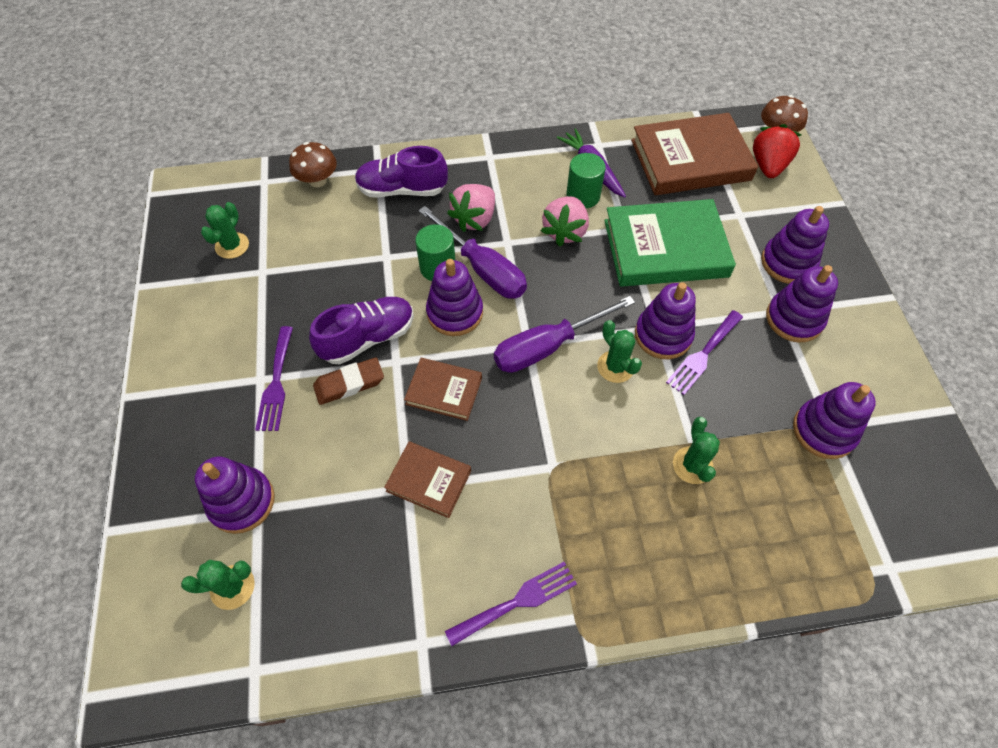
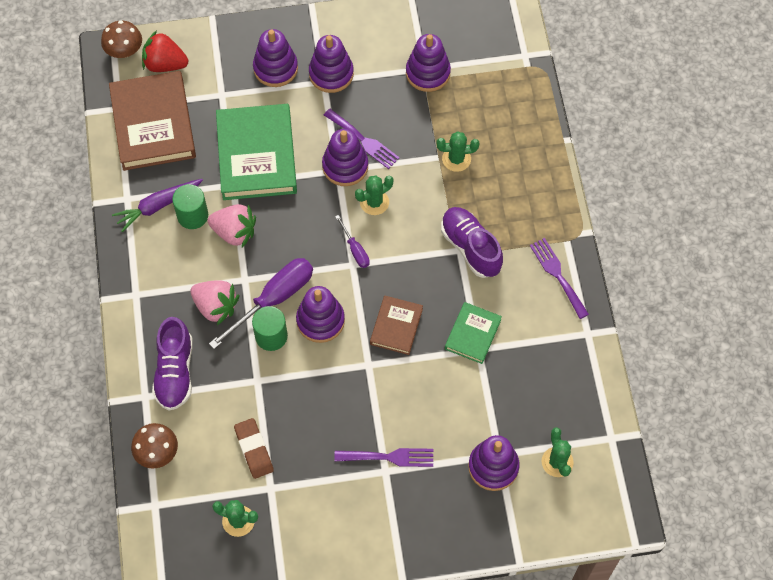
camera: 90 degrees left, 5 degrees up
(349, 383) = (389, 399): brown eraser -> brown eraser (254, 449)
(368, 338) = (345, 388): purple shoe -> purple shoe (470, 247)
(429, 481) = (472, 334): brown book -> green book
(548, 347) = (355, 250): purple screwdriver -> purple screwdriver, size x0.50

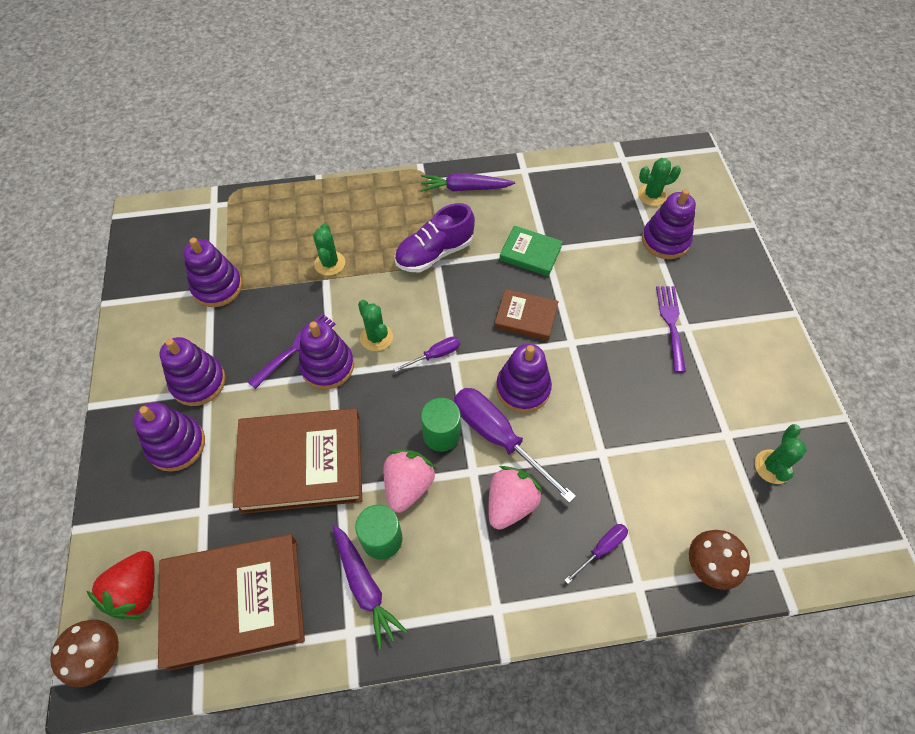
camera: 90 degrees left, 5 degrees down
(175, 372) = (601, 549): purple shoe -> purple screwdriver
(254, 449) = (686, 453): brown eraser -> none
(257, 155) = (301, 463): green book -> brown book
(271, 336) = (545, 439): green cylinder -> green cylinder (441, 434)
(557, 275) = (465, 188): purple fork -> purple carrot

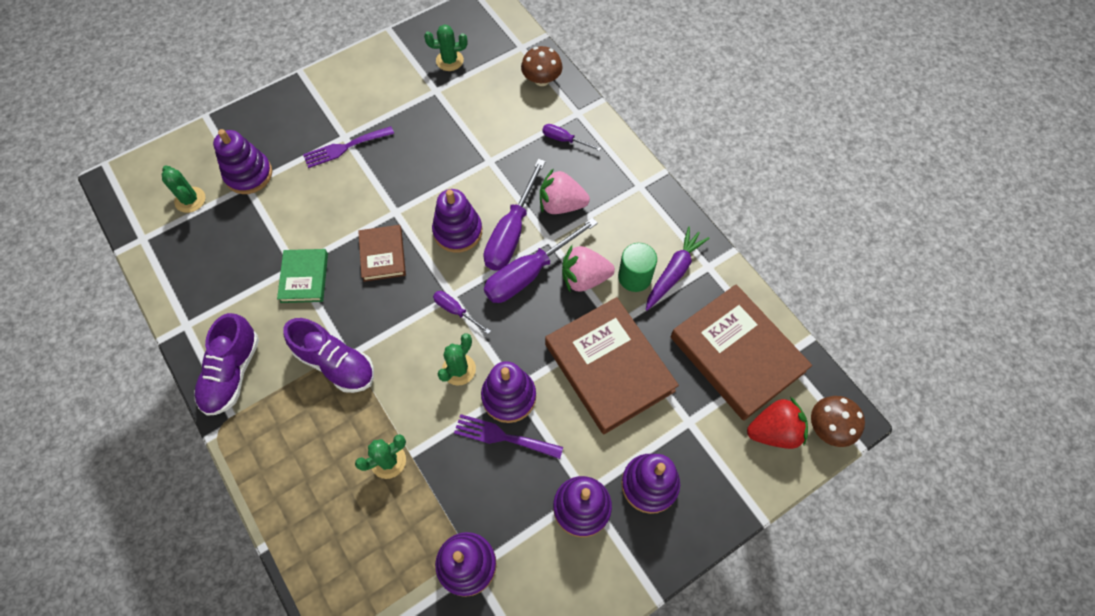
camera: 115 degrees left, 5 degrees up
(441, 434) = (529, 273): green cylinder -> purple screwdriver
(465, 188) = (232, 373): purple carrot -> purple shoe

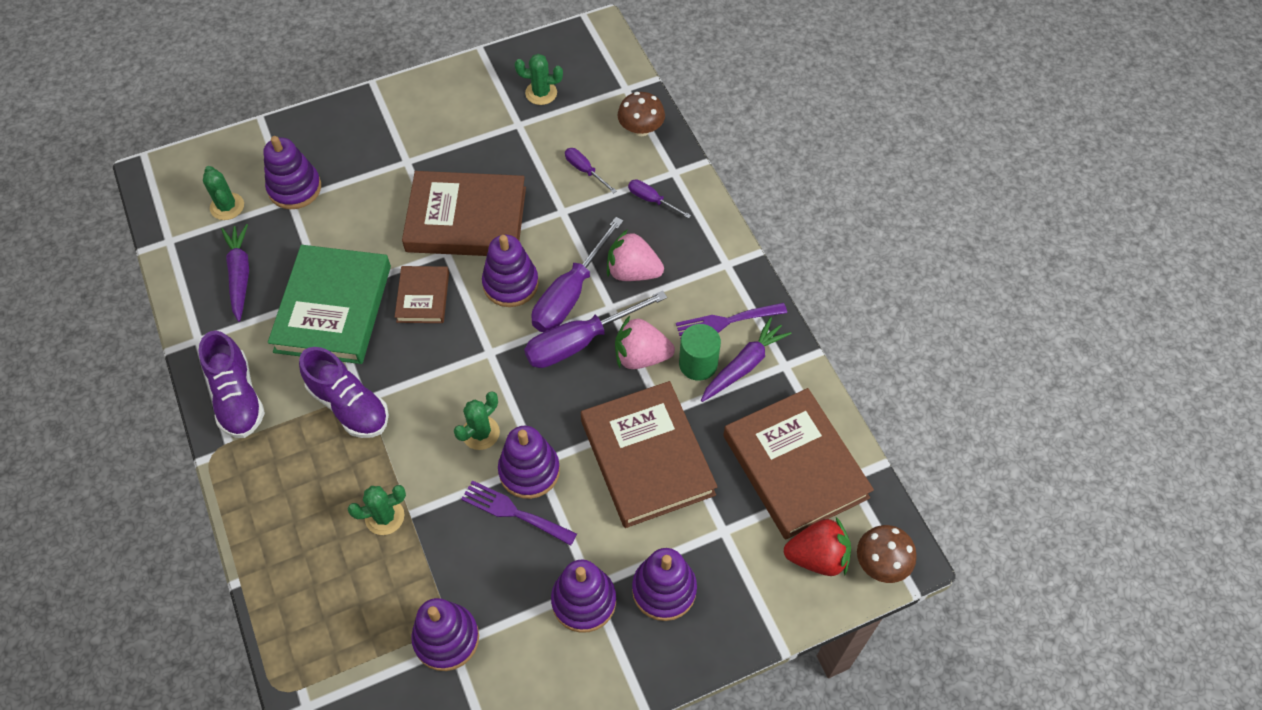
camera: 10 degrees right, 5 degrees down
(213, 260) = (240, 275): none -> purple carrot
(232, 373) = (237, 397): purple shoe -> purple shoe turned 45 degrees counterclockwise
(304, 277) = (333, 308): green book -> green book, size x1.91
(345, 147) = (405, 174): purple fork -> purple fork (726, 321)
(407, 180) = (466, 219): none -> brown book
(456, 311) = (490, 370): purple screwdriver -> purple screwdriver (585, 170)

